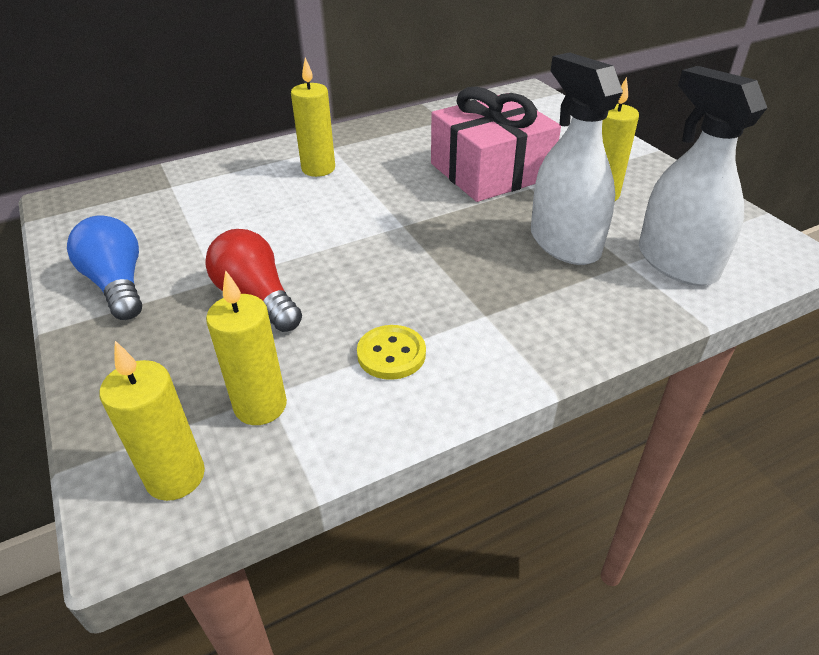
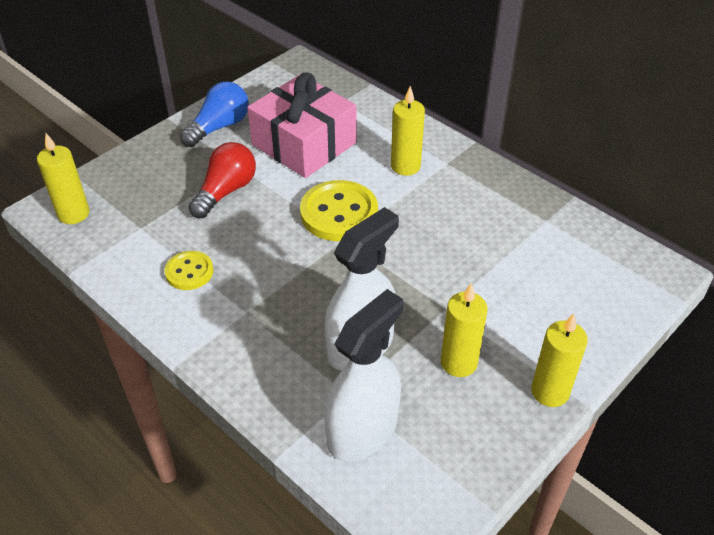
camera: 70 degrees right, 5 degrees up
(260, 406) = (130, 227): yellow candle -> yellow candle (550, 391)
(361, 221) = (339, 213): none -> yellow button
(490, 171) = (461, 274): pink gift -> pink gift (304, 144)

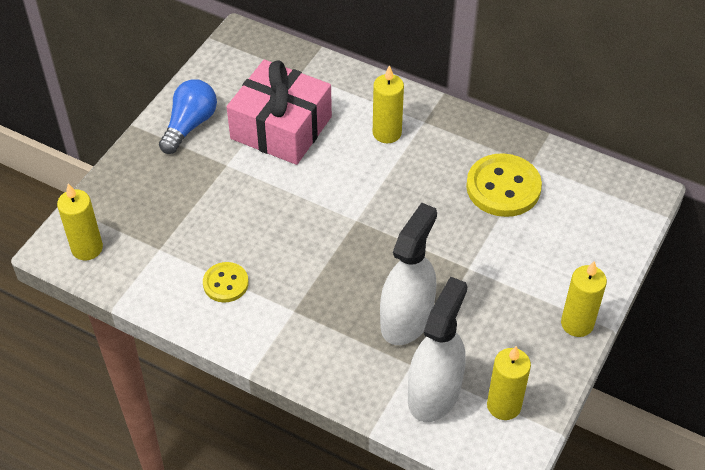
camera: 15 degrees left, 5 degrees up
(226, 191) = (226, 194): red light bulb -> none
(339, 213) = (342, 195): yellow button -> yellow button (503, 187)
(458, 362) = (495, 315): yellow candle -> yellow candle (504, 405)

